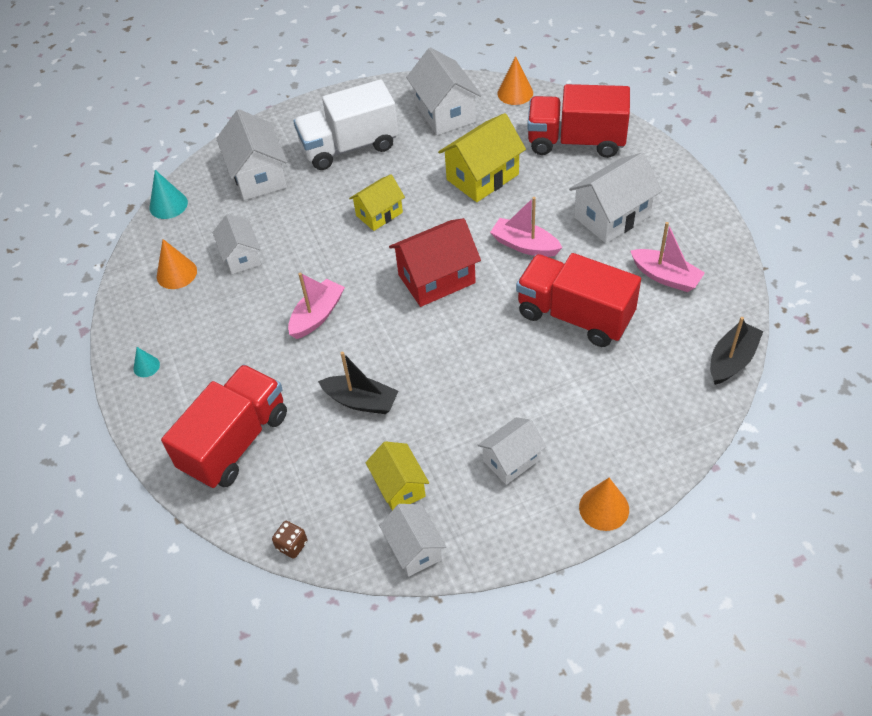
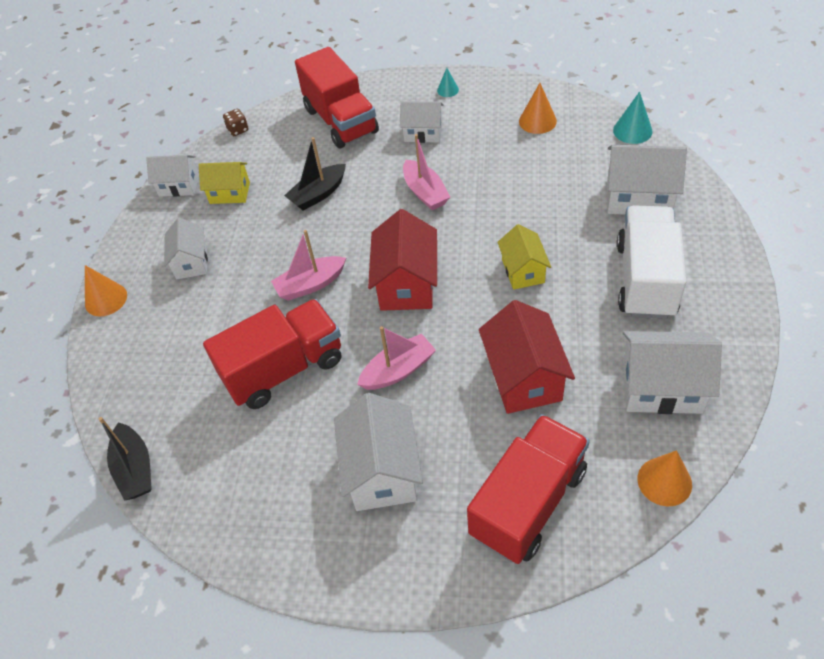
camera: 120 degrees right, 0 degrees up
(241, 256) = (530, 162): white house -> white house (423, 133)
(482, 177) = (524, 378): yellow house -> red house
(665, 277) = (266, 473): pink boat -> pink boat (310, 285)

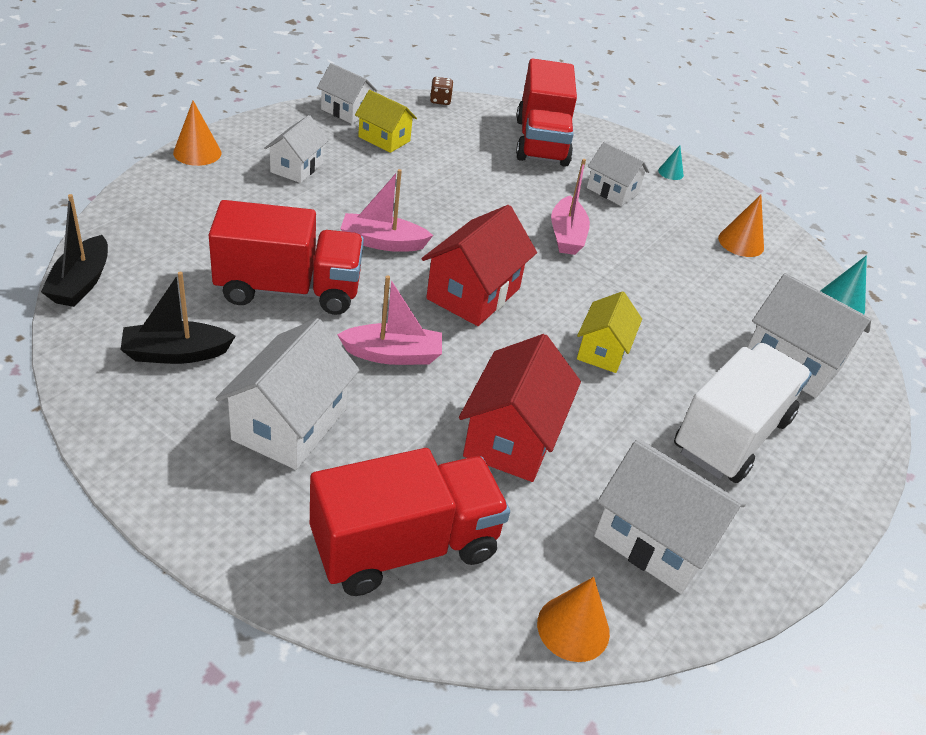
camera: 20 degrees right, 10 degrees down
(318, 194) = (462, 182): black boat -> black boat (176, 353)

